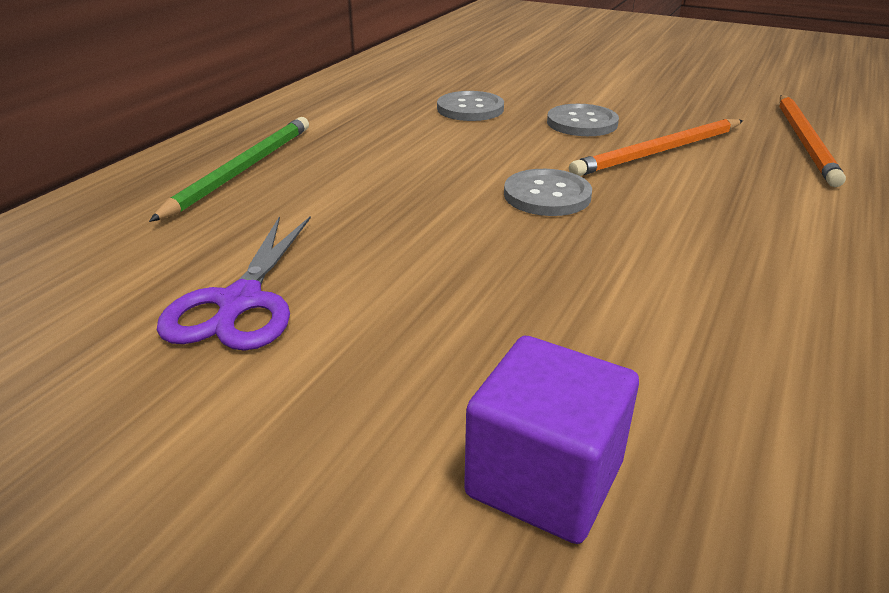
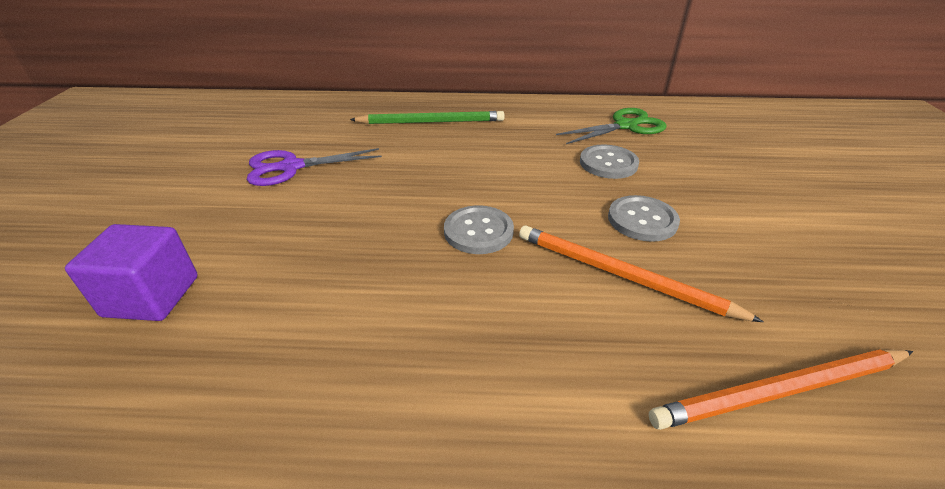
camera: 65 degrees right, 5 degrees up
(403, 83) = (625, 126): none -> green scissors

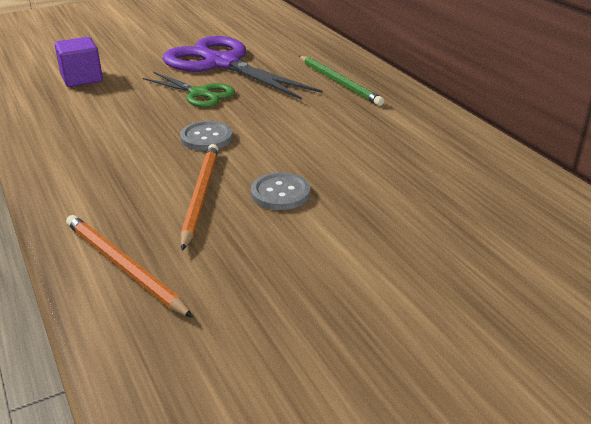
camera: 60 degrees right, 5 degrees down
(291, 167) = (222, 64): purple scissors -> purple scissors, size x1.87
(608, 163) = (358, 164): grey button -> none
(625, 126) = (447, 160): green scissors -> green scissors (199, 93)

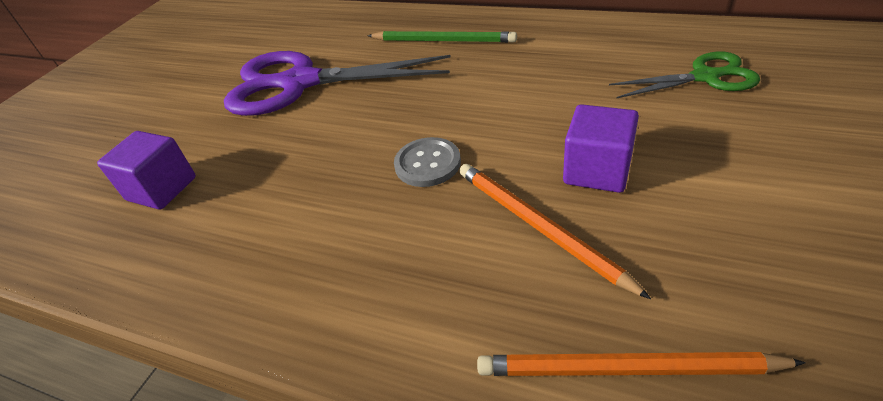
camera: 35 degrees left, 10 degrees up
(199, 93) = (334, 125): green scissors -> green scissors (705, 77)
(280, 193) = (597, 170): grey button -> purple cube

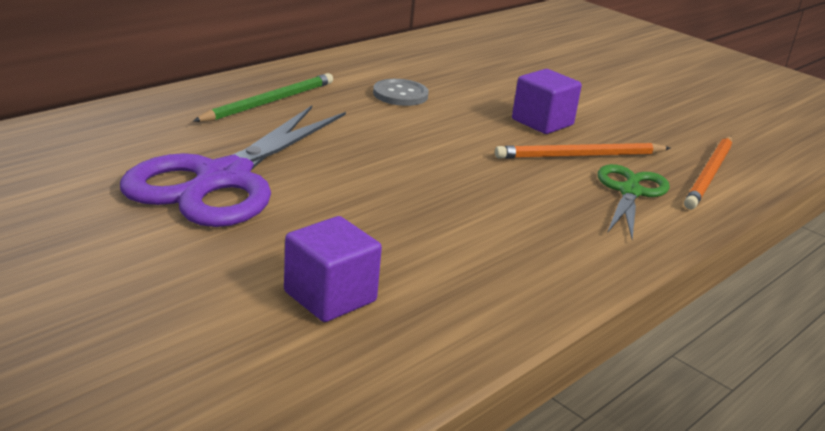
camera: 75 degrees left, 15 degrees down
(427, 164) = (465, 165): grey button -> grey button (400, 94)
(705, 77) = (481, 63): green scissors -> green scissors (630, 192)

